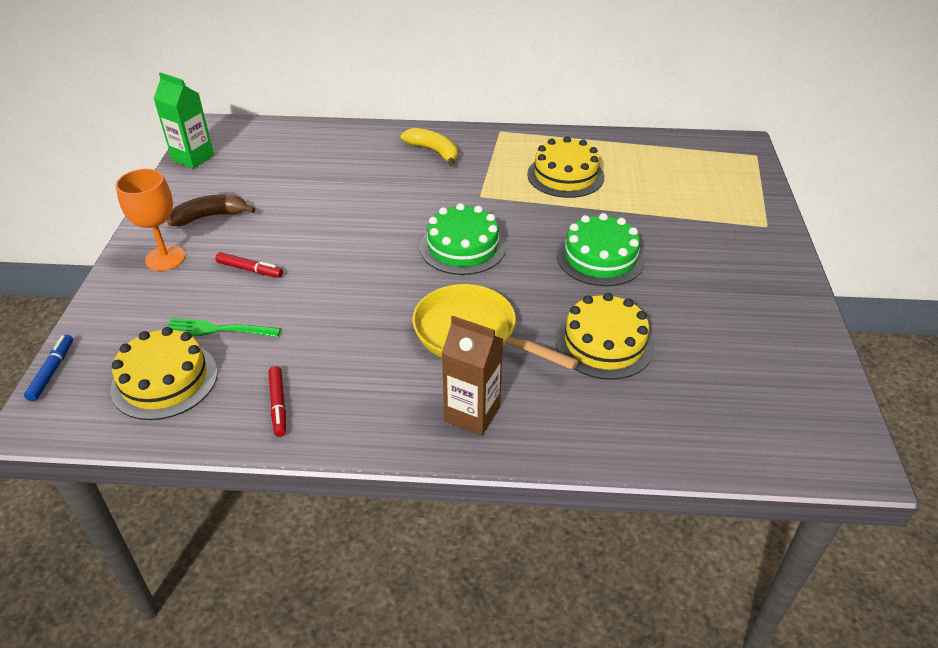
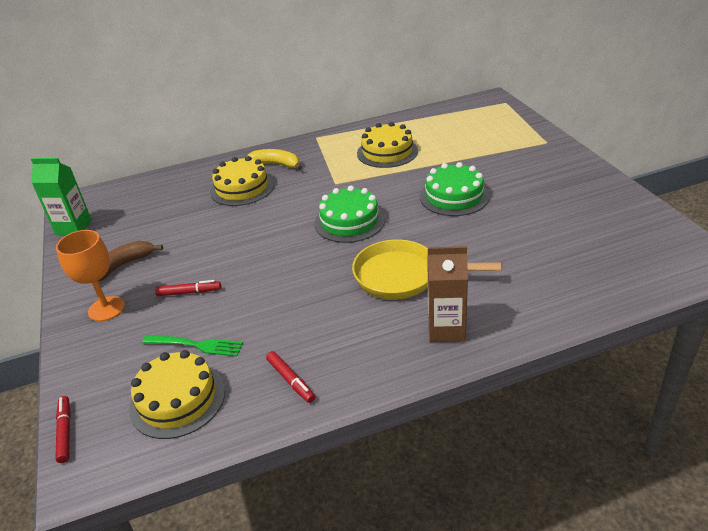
camera: 20 degrees left, 5 degrees down
(52, 371) = (65, 432): blue marker -> red marker
(218, 330) = (196, 345): green fork -> green fork turned 150 degrees counterclockwise
(604, 343) = (501, 249): yellow cake -> yellow cake (242, 188)

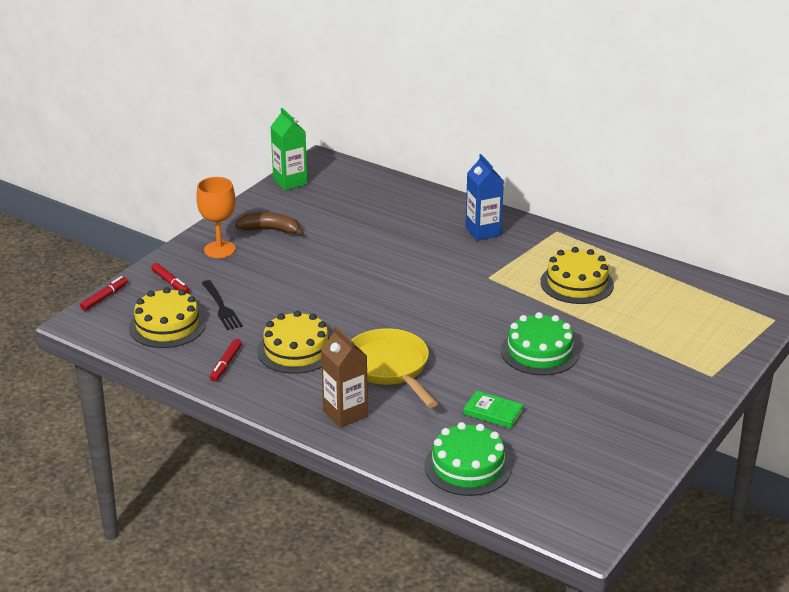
camera: 50 degrees right, 5 degrees down
(189, 292) = (271, 275): red marker -> red marker (170, 283)
(196, 345) = (221, 307): green fork -> black fork
(242, 188) = (427, 232): yellow cake -> yellow cake (296, 350)
(276, 165) = (483, 231): yellow banana -> blue carton
(349, 221) = (438, 310): green cake -> green cake (468, 467)
(514, 246) = (493, 412): none -> green book

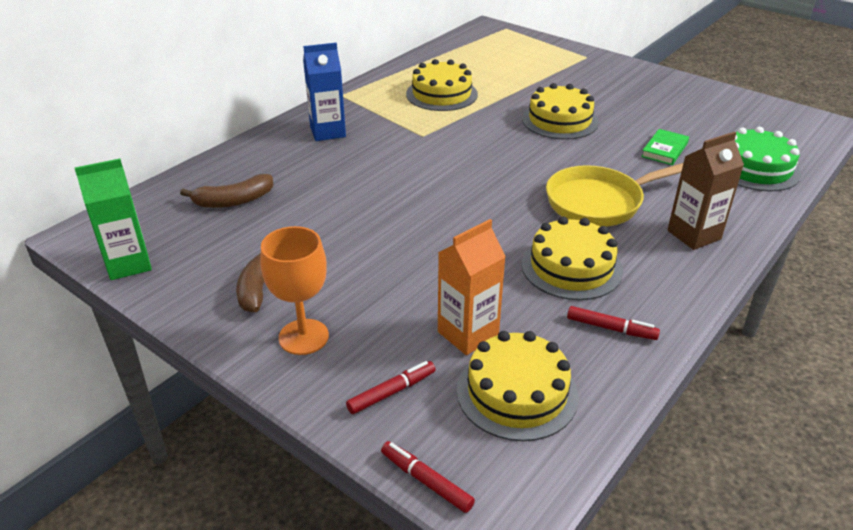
camera: 85 degrees left, 5 degrees up
(221, 307) = (468, 334): black fork -> orange carton
(368, 205) = (234, 201): none -> brown banana
(539, 352) = (559, 120): green cake -> yellow cake

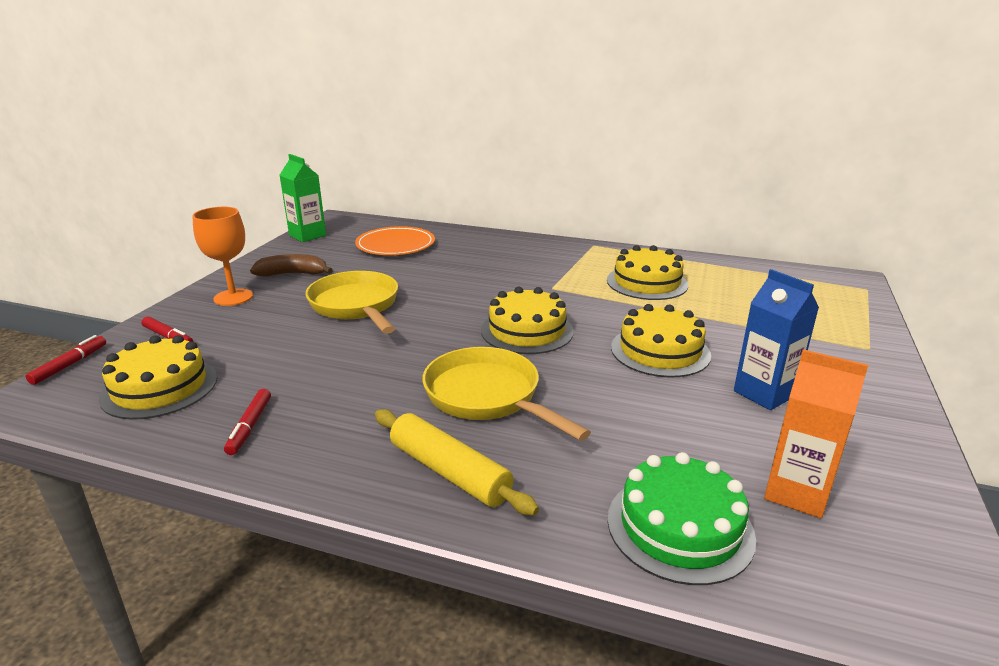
camera: 70 degrees right, 10 degrees down
(234, 201) = (395, 245): brown banana -> orange plate
(328, 132) = (522, 252): blue carton -> blue carton (764, 393)
(391, 246) = (356, 306): none -> yellow pan
(468, 334) = (238, 355): orange carton -> orange carton (796, 493)
(571, 267) = (351, 393): yellow cake -> yellow cake (527, 331)
(664, 150) = (658, 433): green book -> none
(694, 235) = (449, 472): brown carton -> yellow rolling pin

